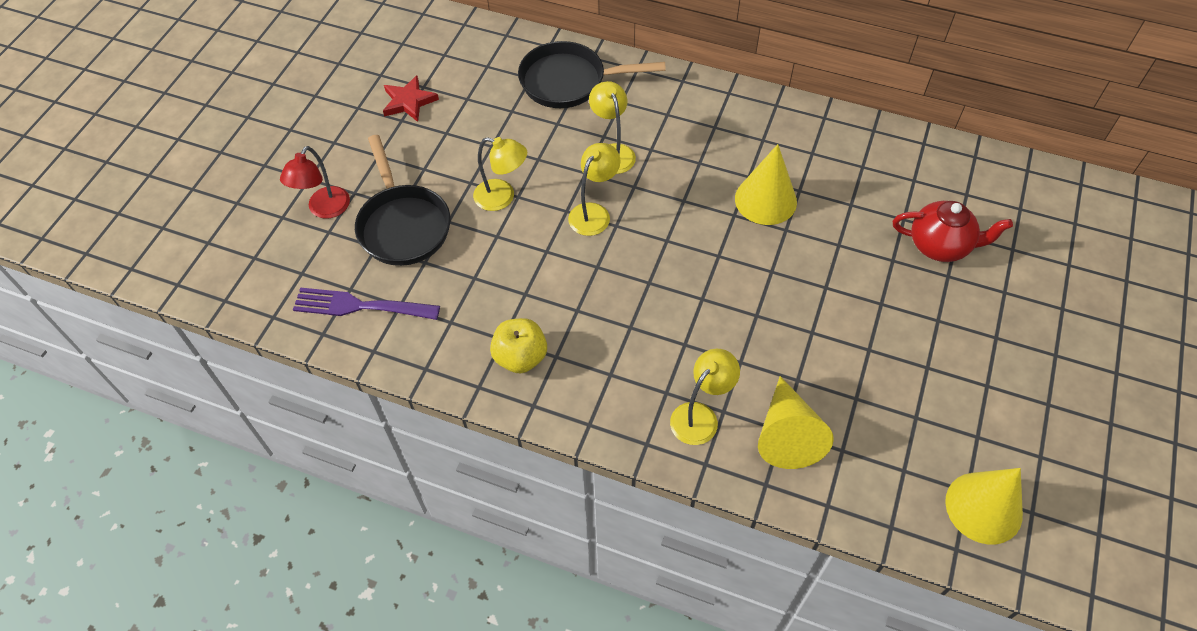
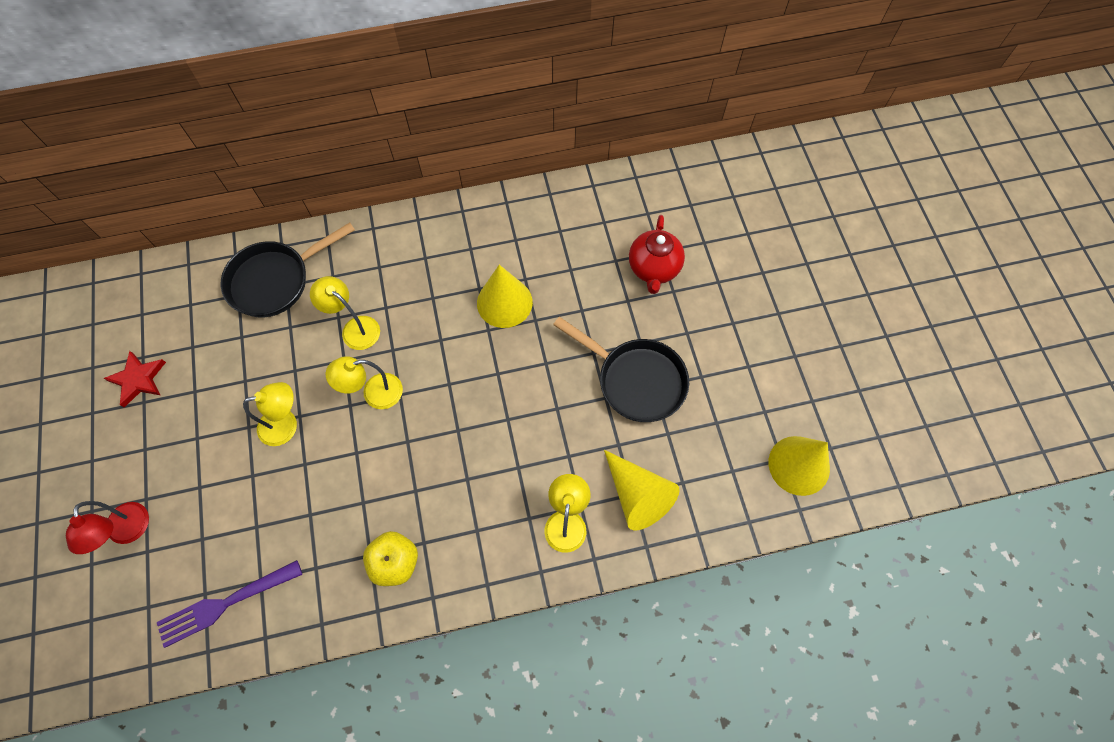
camera: 35 degrees left, 10 degrees up
(403, 225) = (213, 503): black pan -> black pan (635, 380)
(594, 213) = (374, 393): yellow lamp -> yellow lamp turned 105 degrees counterclockwise
(940, 246) = (653, 269): red teapot -> red teapot turned 120 degrees clockwise

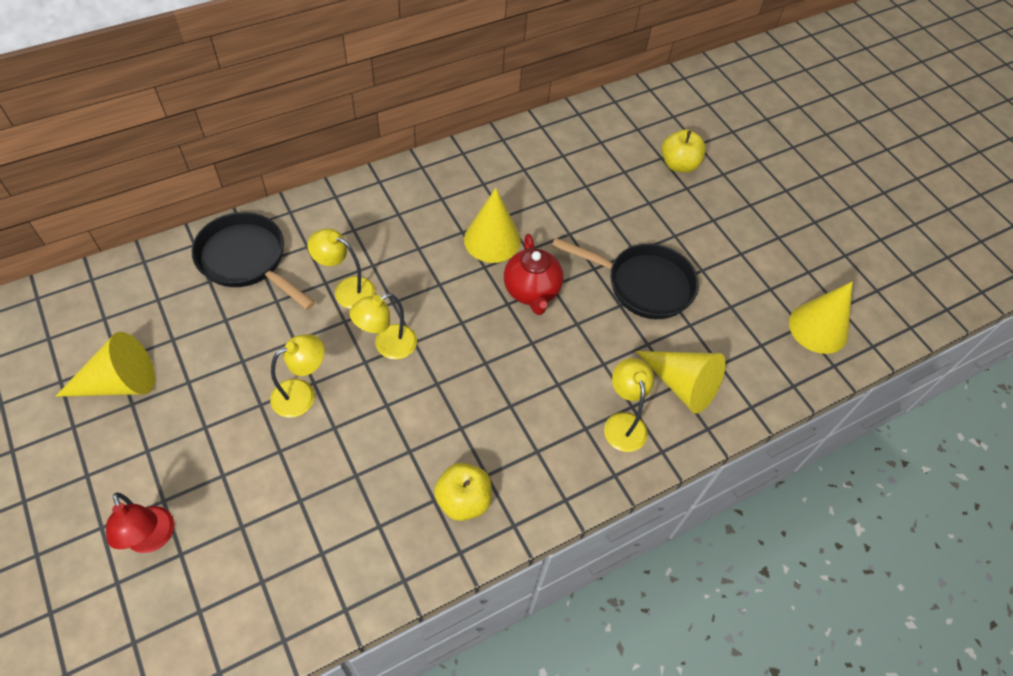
camera: 20 degrees left, 10 degrees down
(138, 379) = (119, 383): red star -> yellow cone
(224, 604) = (288, 587): purple fork -> none
(275, 280) = (247, 260): black pan -> black pan turned 90 degrees clockwise
(653, 269) = (624, 187): red teapot -> red teapot (531, 291)
(719, 253) = (679, 165): none -> yellow apple

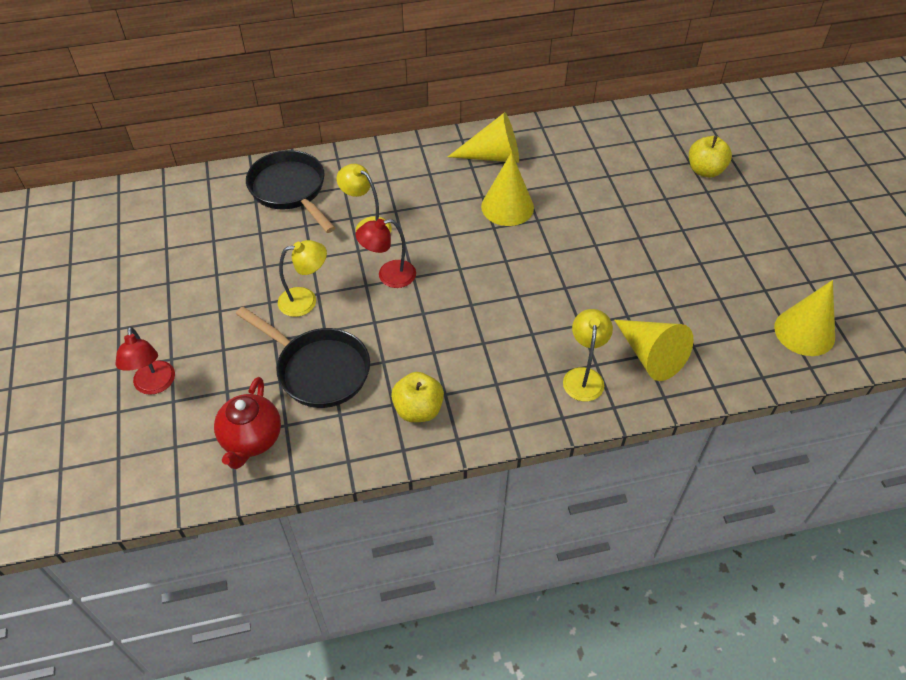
camera: 20 degrees right, 5 degrees down
(119, 383) = (162, 265): yellow cone -> yellow cone (493, 156)
(387, 346) = (389, 276): yellow lamp -> red lamp
(531, 291) = (531, 254): red teapot -> red teapot (251, 439)
(643, 284) = (638, 266): black pan -> black pan (318, 369)

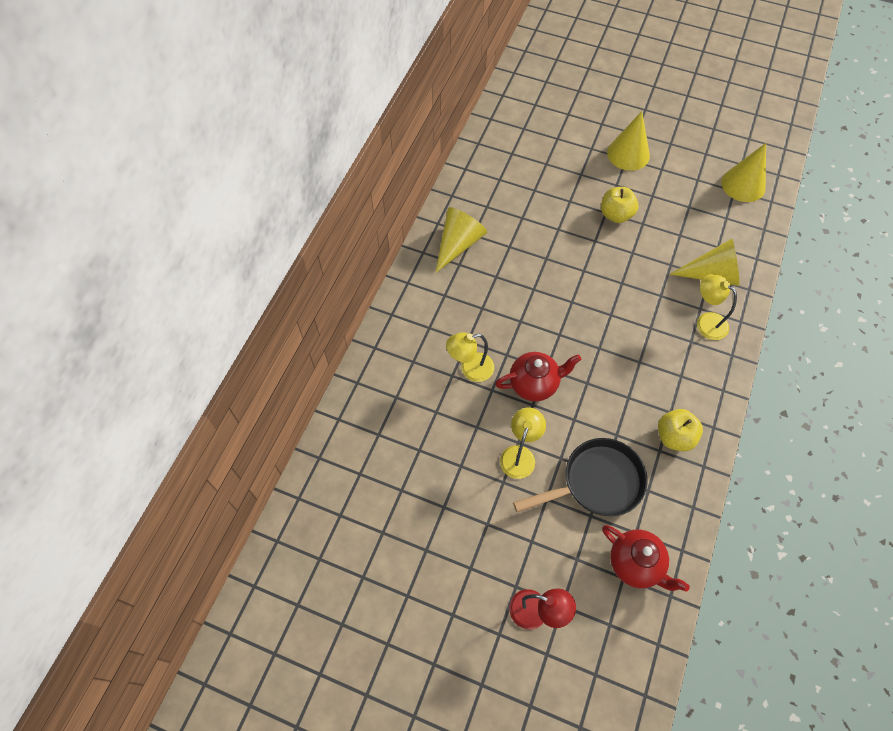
camera: 55 degrees left, 10 degrees up
(290, 190) = (386, 401): black pan -> none
(389, 276) = (534, 384): red lamp -> red teapot
(507, 207) = (519, 268): yellow cone -> yellow cone (628, 154)
(705, 170) = (571, 136): yellow apple -> yellow apple (616, 215)

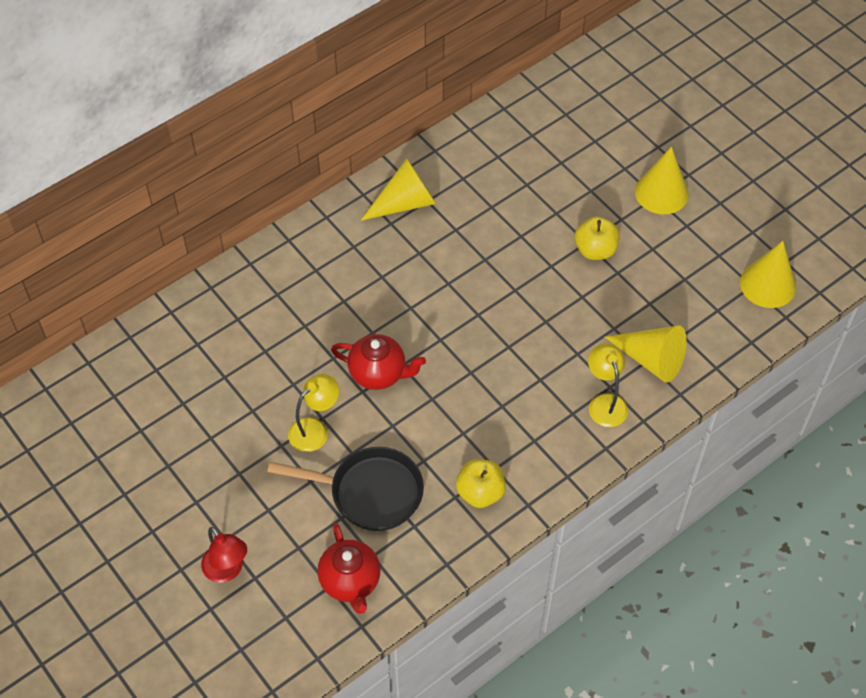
camera: 30 degrees right, 5 degrees down
(470, 369) = (326, 328): yellow lamp -> none

